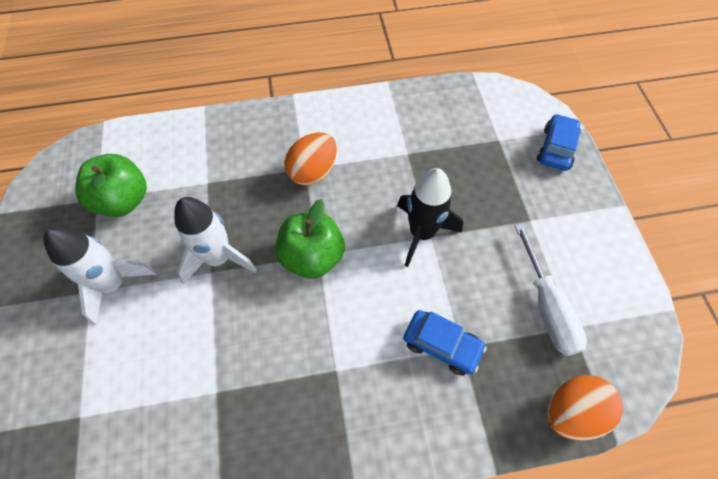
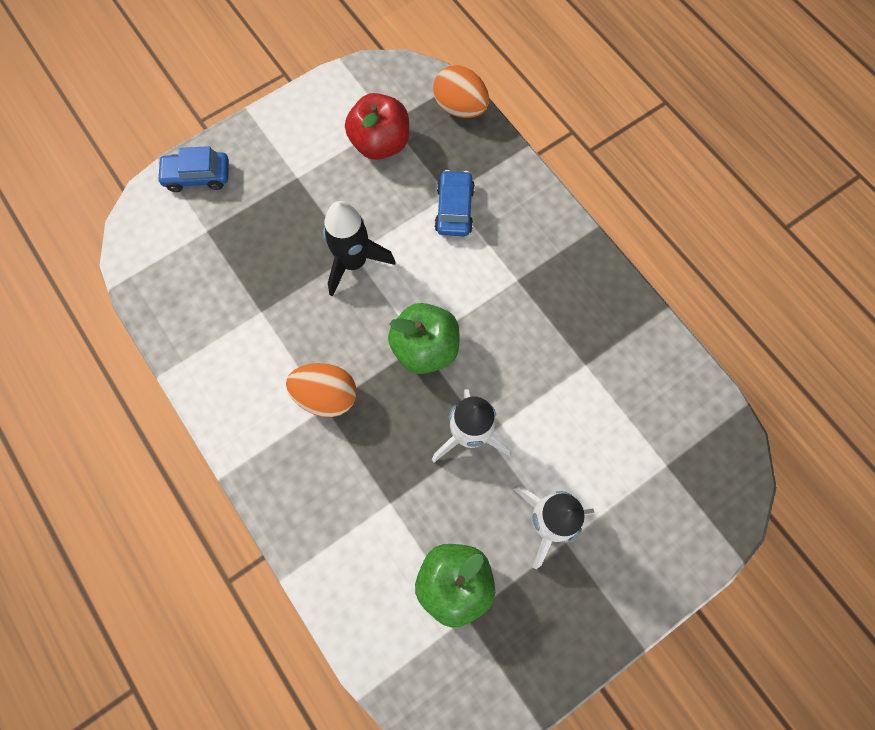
camera: 115 degrees left, 10 degrees up
(546, 306) = (380, 144): white screwdriver -> red apple

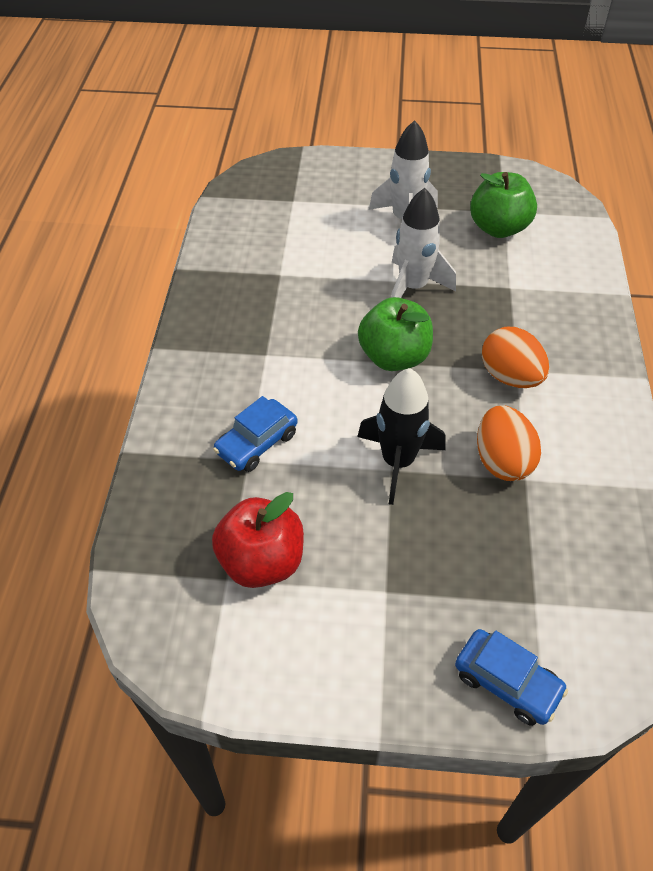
camera: 140 degrees left, 20 degrees down
(460, 108) = (139, 537): orange egg -> orange egg (502, 460)

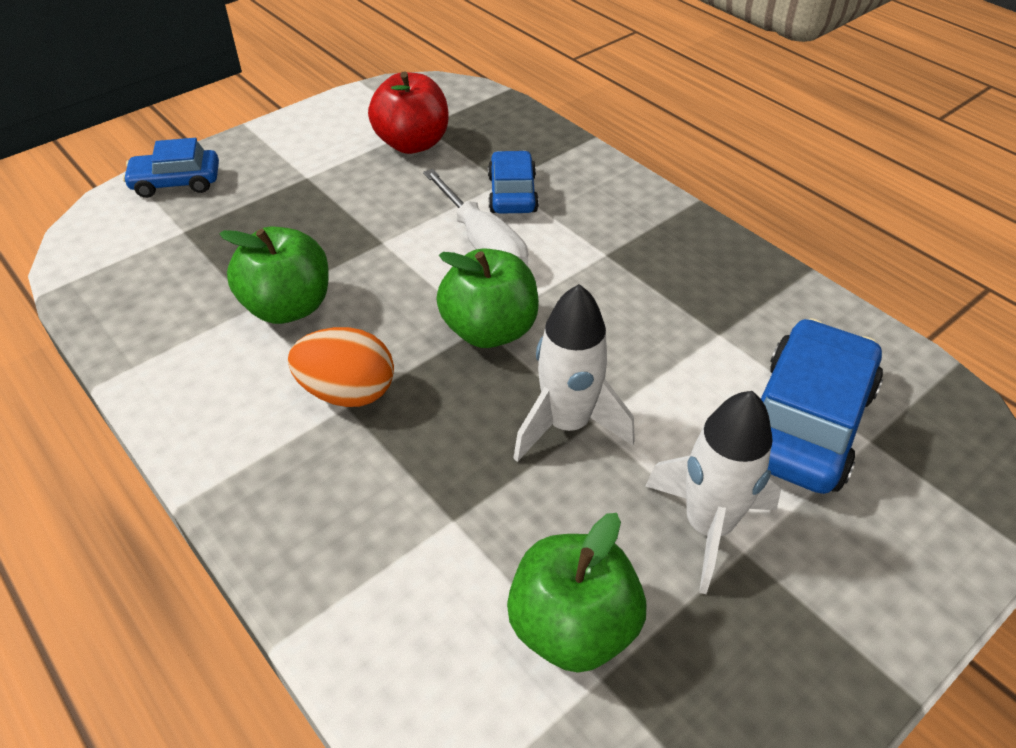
camera: 135 degrees right, 5 degrees down
(308, 221) = (804, 422): none -> blue car
(328, 416) = (482, 244): none -> white screwdriver
(397, 462) = (383, 250): black rocket -> none
(502, 460) = (288, 307): orange egg -> green apple

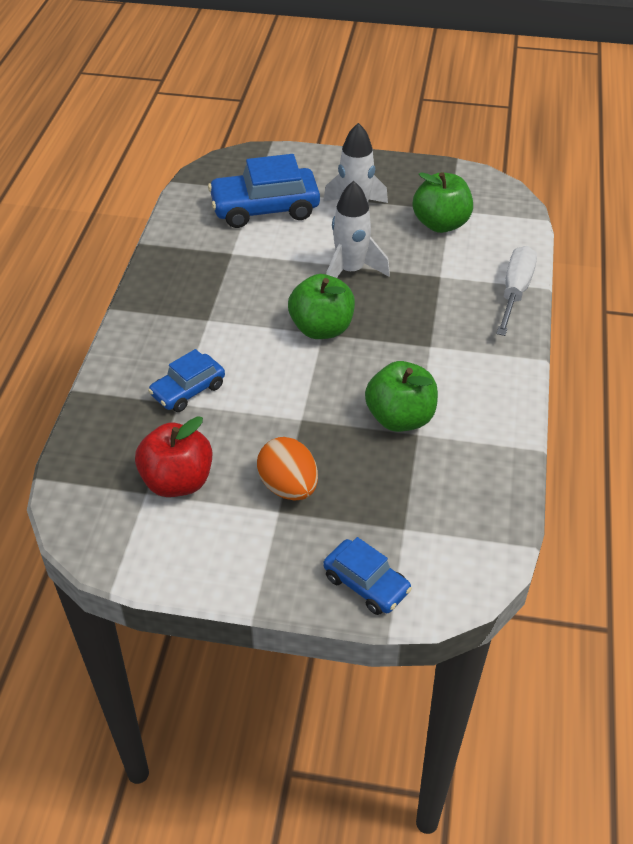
camera: 130 degrees left, 0 degrees up
(348, 392) = (422, 351): orange egg -> orange egg (288, 487)
(482, 244) = (254, 373): white screwdriver -> white screwdriver (515, 292)

